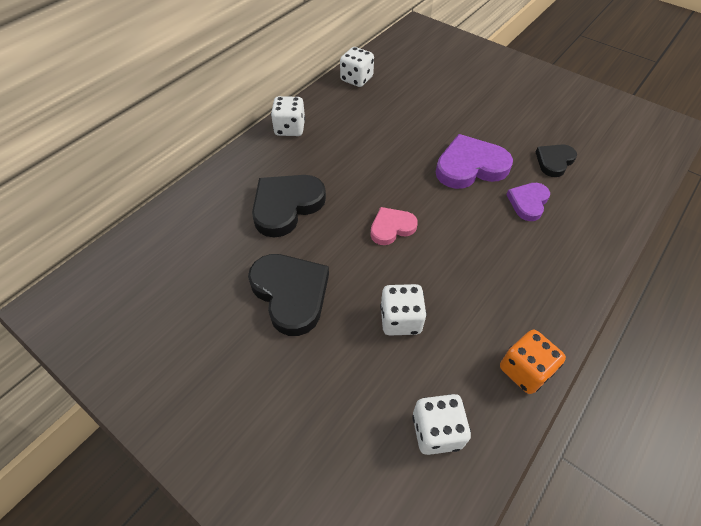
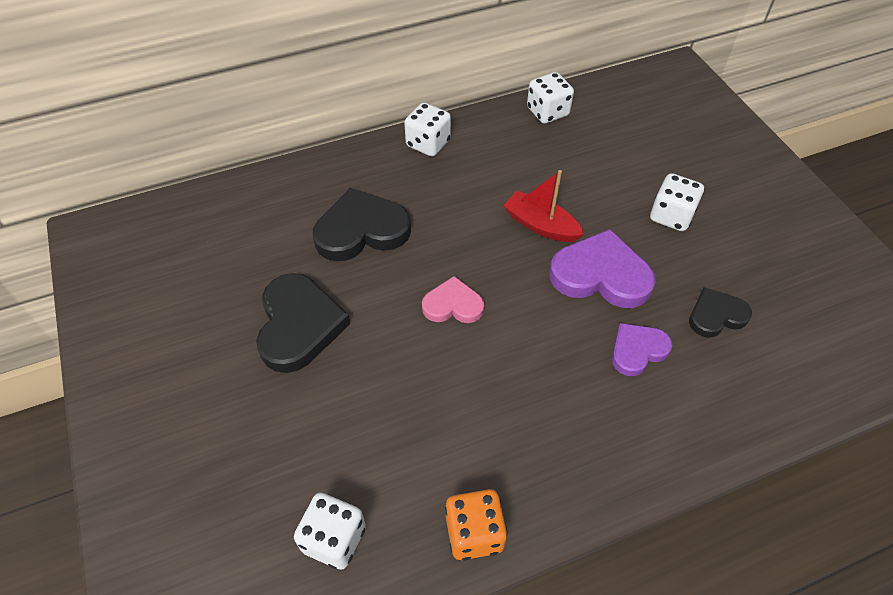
camera: 30 degrees right, 0 degrees up
(400, 320) = (385, 408): white dice -> white dice (671, 216)
(408, 151) = (540, 225): none -> red boat

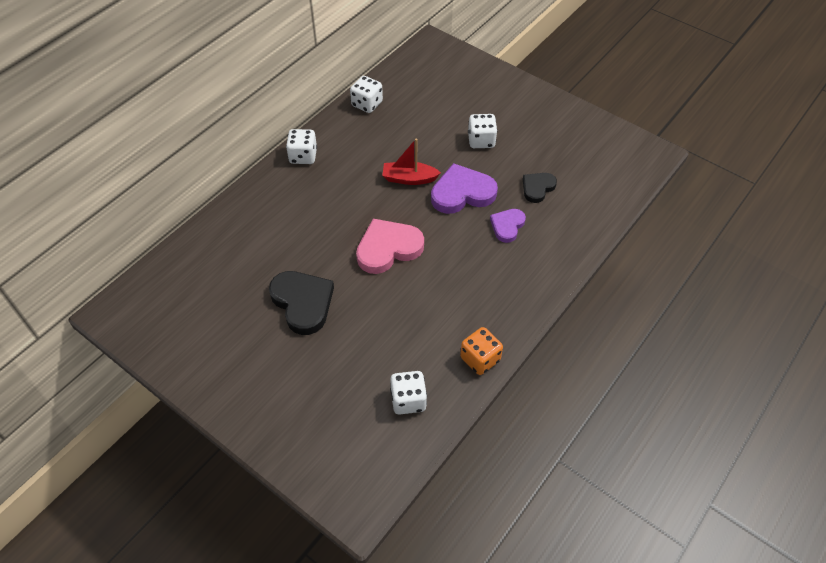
camera: 30 degrees left, 0 degrees up
(361, 230) = (299, 229): black heart -> none
(453, 305) = (388, 248): pink heart -> pink heart, size x1.70

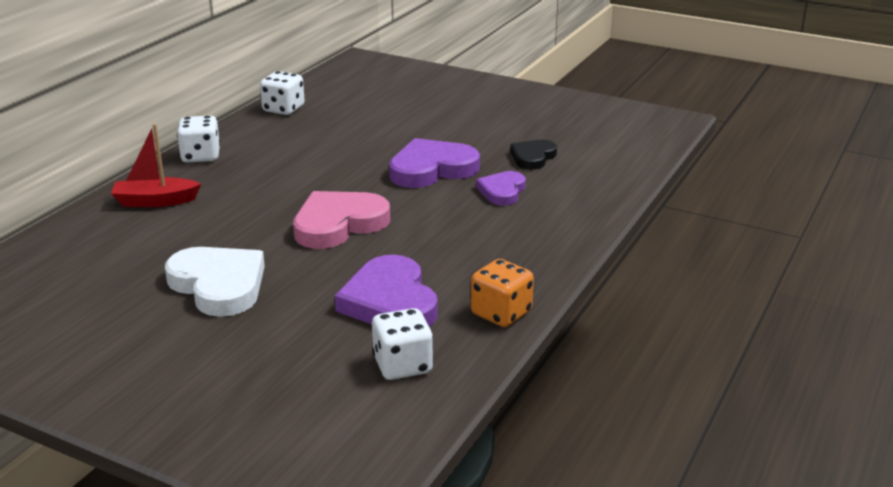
camera: 10 degrees left, 25 degrees down
(303, 303) = (219, 285): black heart -> white heart
(409, 178) = (355, 163): red boat -> red boat (155, 201)
(410, 336) = (390, 301): none -> purple heart
(481, 141) = (445, 126): white dice -> none

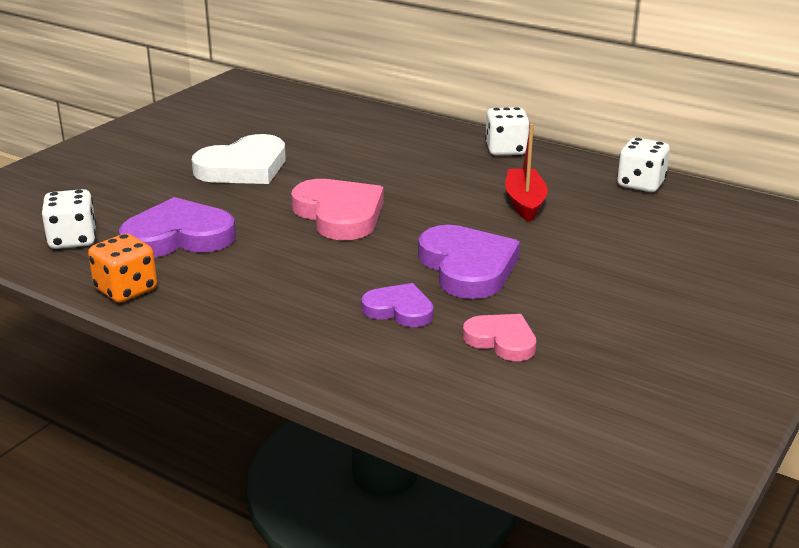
camera: 95 degrees right, 0 degrees up
(155, 201) = (407, 137): red boat -> red boat (525, 203)
(533, 157) = (501, 340): black heart -> pink heart

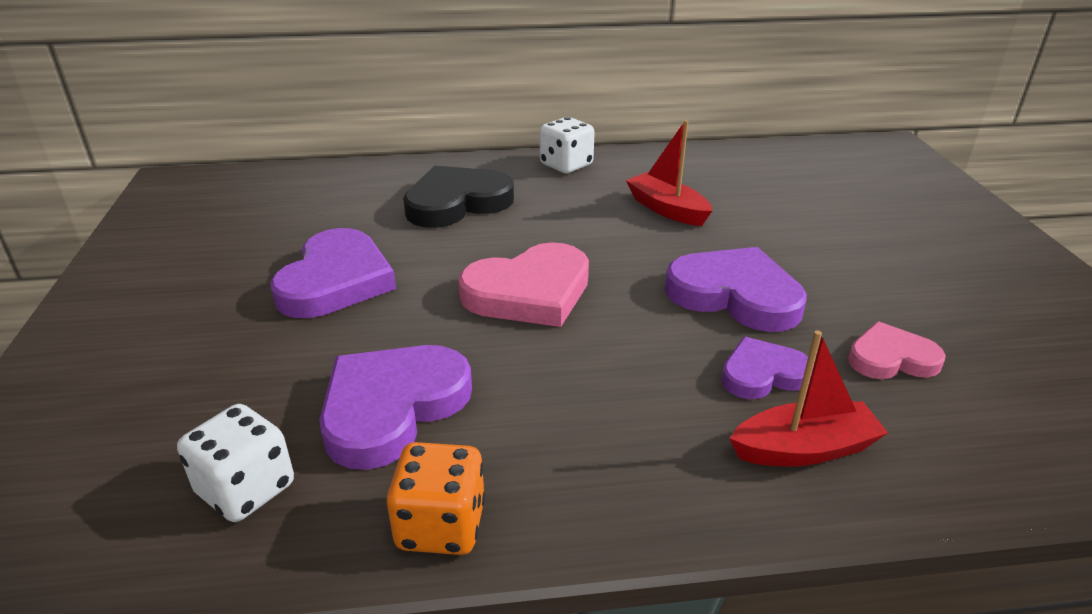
camera: 40 degrees left, 5 degrees up
(243, 167) = (336, 281): white heart -> purple heart
(339, 214) = (529, 292): pink heart -> pink heart turned 135 degrees clockwise
(351, 349) = (804, 449): none -> red boat
(384, 149) = (457, 203): none -> black heart
(641, 184) = (717, 159): white dice -> none

